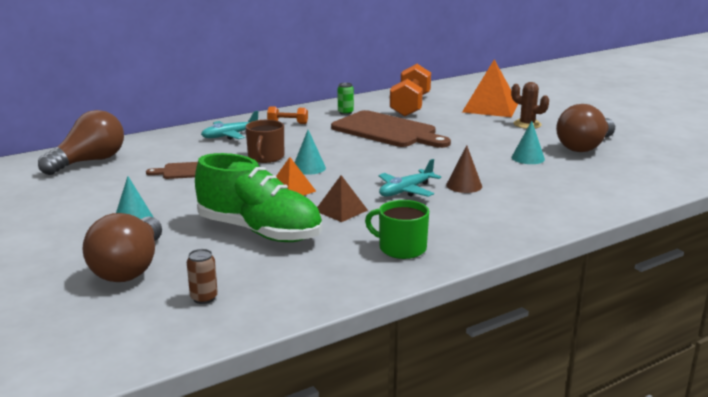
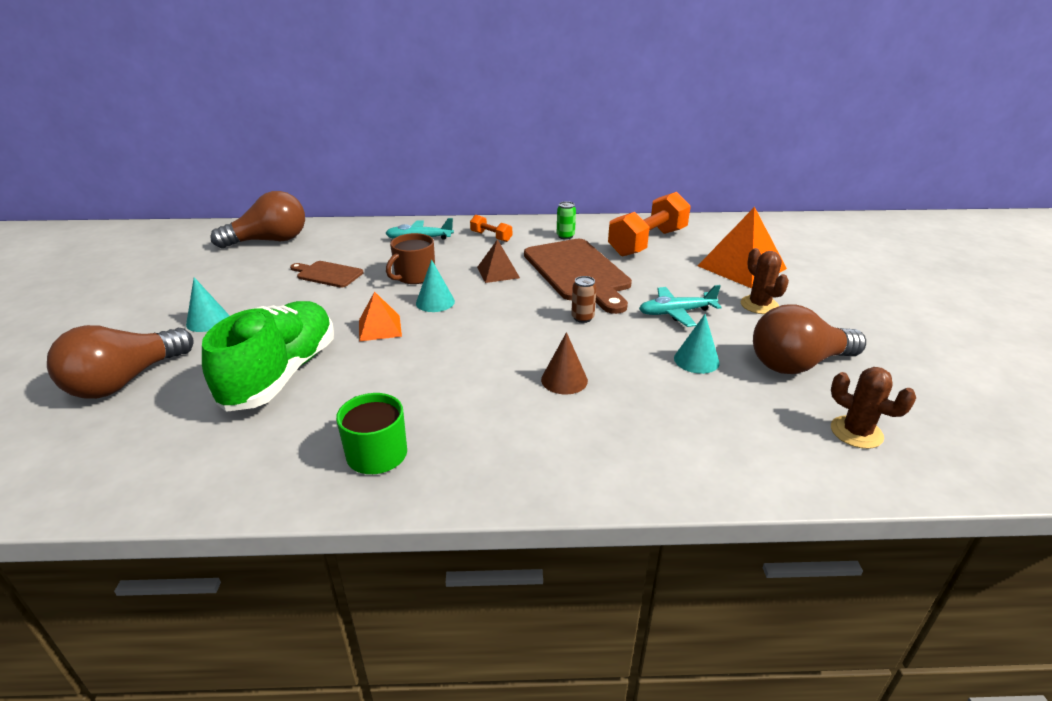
camera: 30 degrees right, 10 degrees up
(204, 298) = (122, 447): brown can -> brown can (582, 318)
(259, 231) = (281, 374): green shoe -> green shoe turned 135 degrees counterclockwise
(341, 210) = (390, 372): brown pyramid -> brown pyramid (498, 272)
(406, 191) = (490, 366): turquoise plane -> turquoise plane (676, 313)
(649, 168) = (856, 432): none -> brown cactus

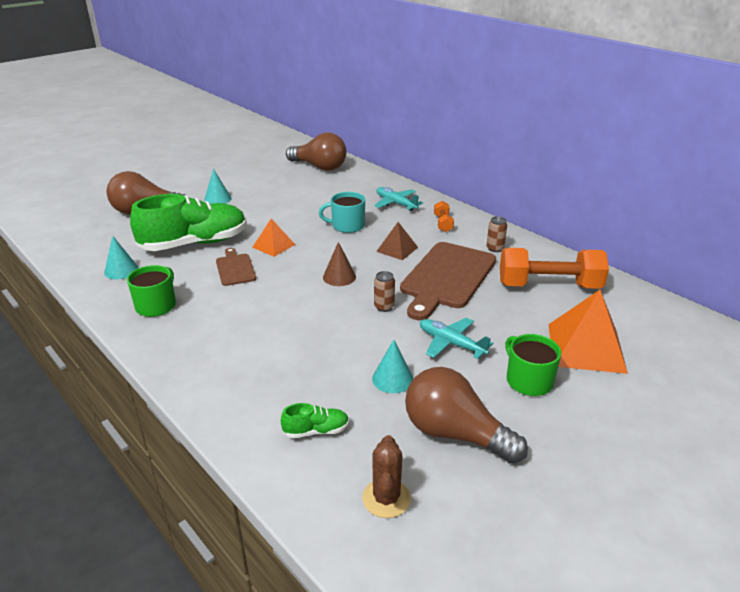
camera: 50 degrees right, 0 degrees up
(327, 274) = (308, 201): brown cutting board -> brown cutting board (235, 268)
(414, 276) = (347, 226): brown mug -> turquoise mug
(435, 302) = (326, 247): turquoise cone -> turquoise cone (121, 270)
(564, 380) = (296, 333): brown cone -> brown cone (339, 277)
(565, 236) = (495, 248): green can -> brown can
(734, 432) = (316, 431): none -> green shoe
(759, 305) = (528, 380): brown cactus -> green mug

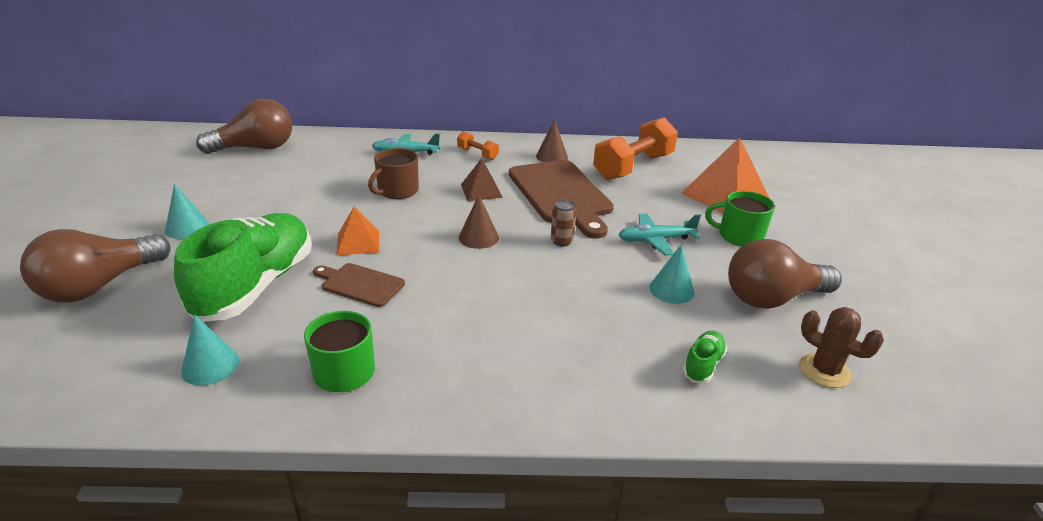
camera: 50 degrees left, 0 degrees up
(347, 226) = (397, 191): turquoise mug -> brown mug
(495, 248) = (551, 156): brown can -> brown cone

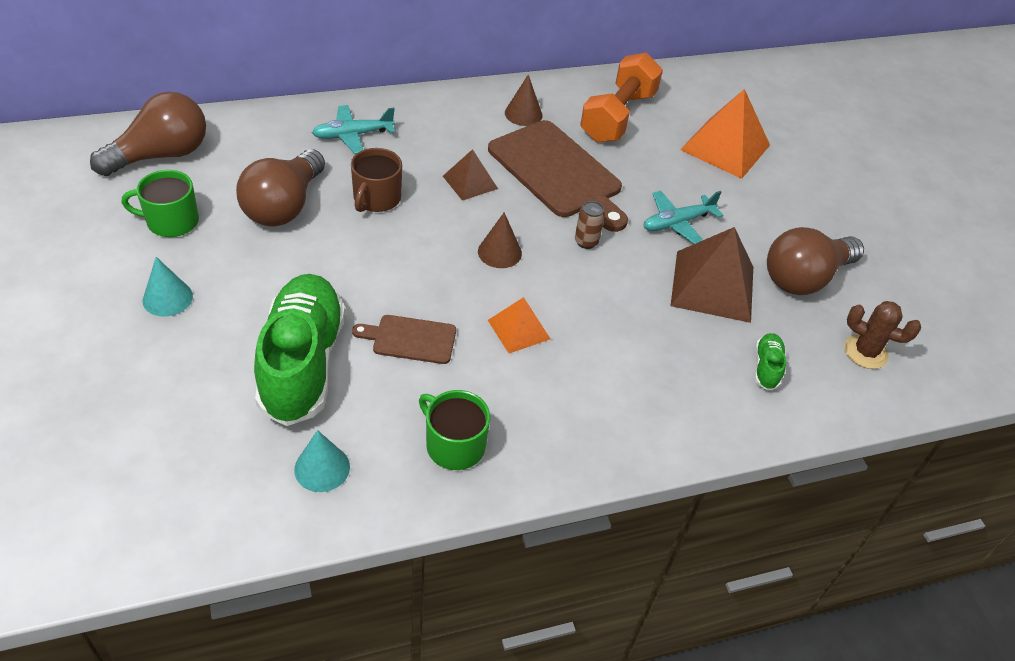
camera: 20 degrees left, 15 degrees up
(99, 286) = (129, 398): brown light bulb -> brown light bulb (284, 206)
(358, 242) = (376, 283): orange pyramid -> orange pyramid (518, 329)
(477, 154) = (437, 122): orange dumbbell -> none
(671, 290) = (713, 285): turquoise cone -> brown pyramid
(739, 236) = (754, 202): green mug -> green mug (171, 221)

